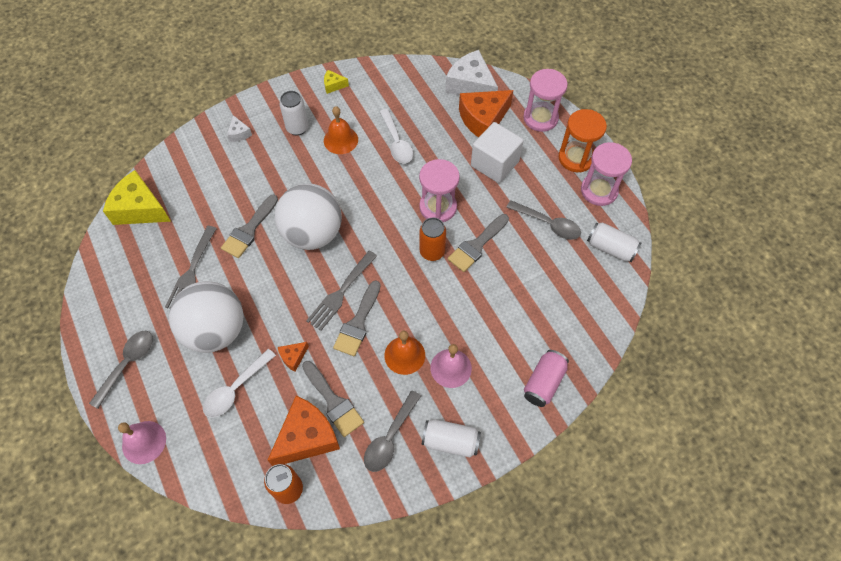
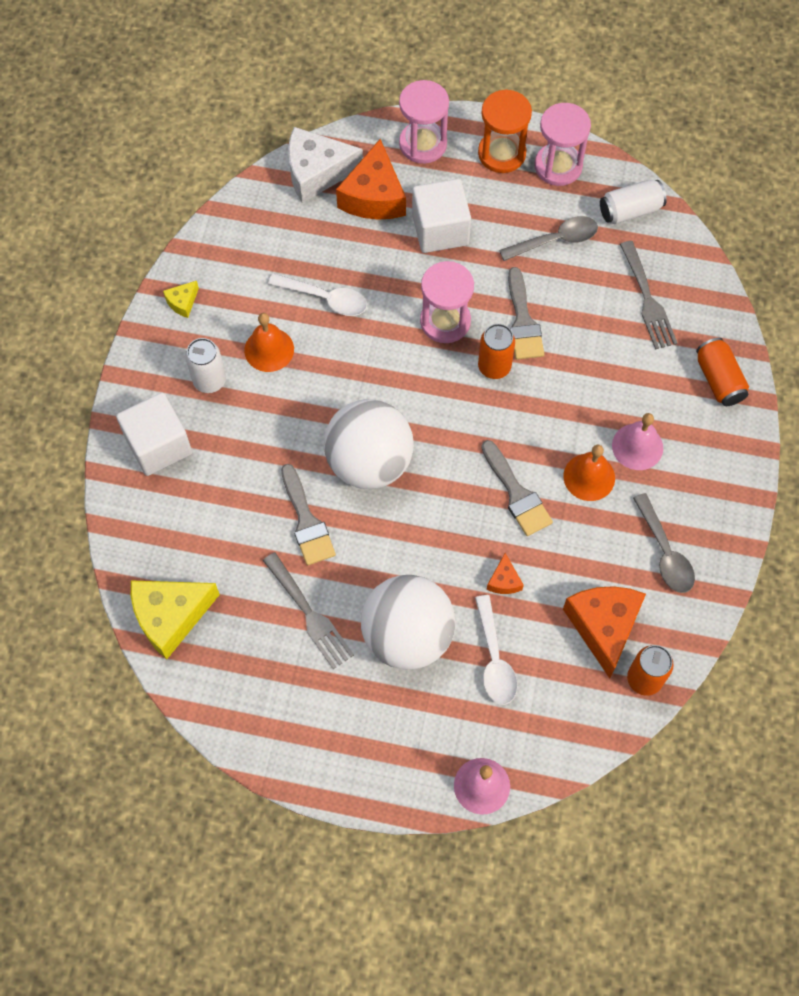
camera: 50 degrees left, 5 degrees up
(127, 364) = (373, 749): grey spoon -> none
(239, 133) = (158, 445): white cheese -> white cube
(333, 402) = (585, 577): grey brush -> none
(340, 293) = (467, 485): grey fork -> grey fork (648, 300)
(450, 441) = (711, 502): white can -> none
(544, 383) = (719, 379): pink can -> orange can

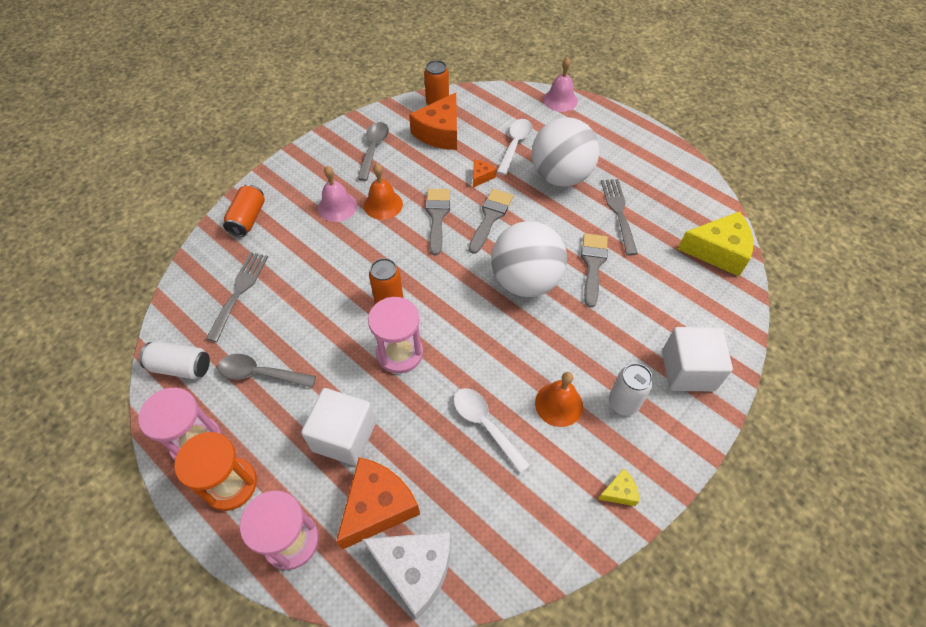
camera: 150 degrees left, 10 degrees down
(523, 321) = (341, 322): grey brush -> grey brush (490, 217)

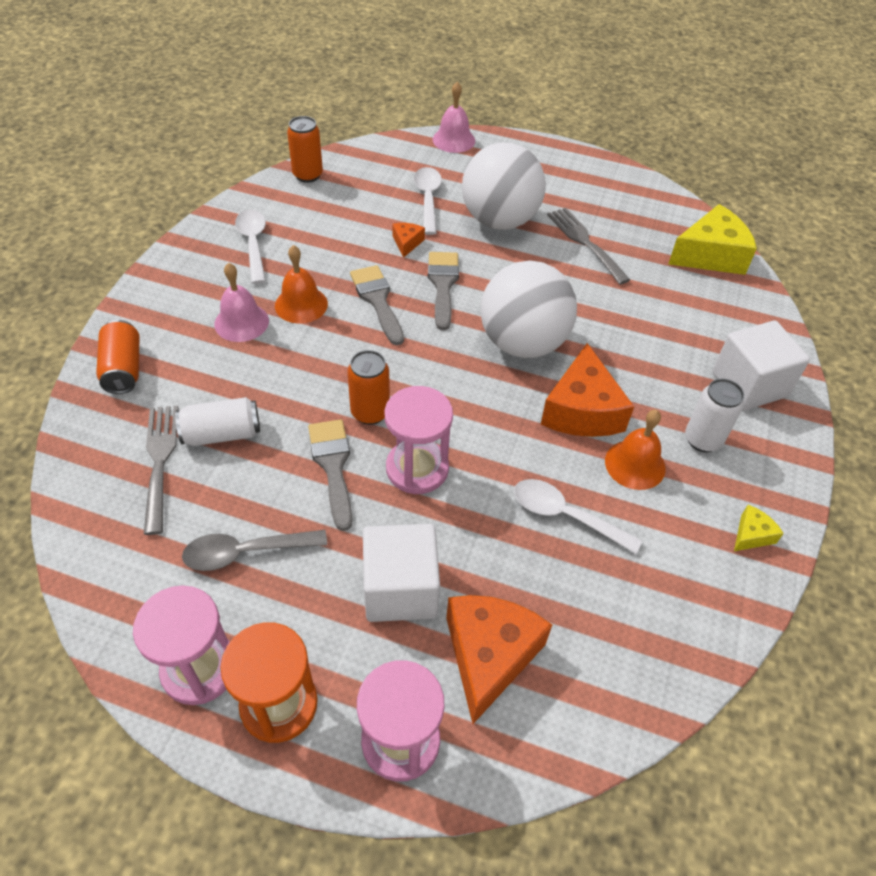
camera: 25 degrees left, 5 degrees down
(181, 367) = (125, 581): white can -> white can (222, 434)
(373, 149) = (253, 244): grey spoon -> white spoon
(415, 569) = (575, 711): white cheese -> none
(440, 133) = (329, 206): orange cheese -> orange cheese (582, 410)
(593, 264) = (588, 304): grey brush -> grey brush (333, 466)

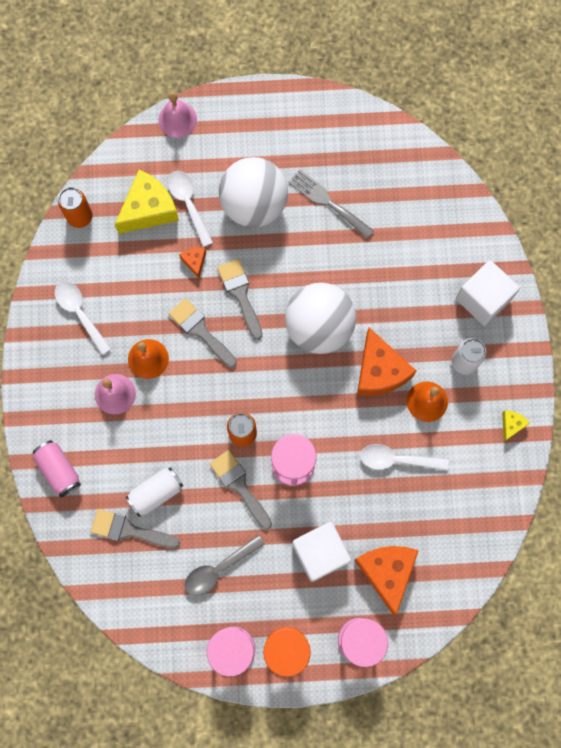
camera: 20 degrees left, 25 degrees up
(123, 369) = (59, 470): orange can -> pink can
(160, 461) = (129, 530): grey fork -> grey brush
(710, 255) = (425, 176): yellow cheese -> yellow cheese (149, 209)

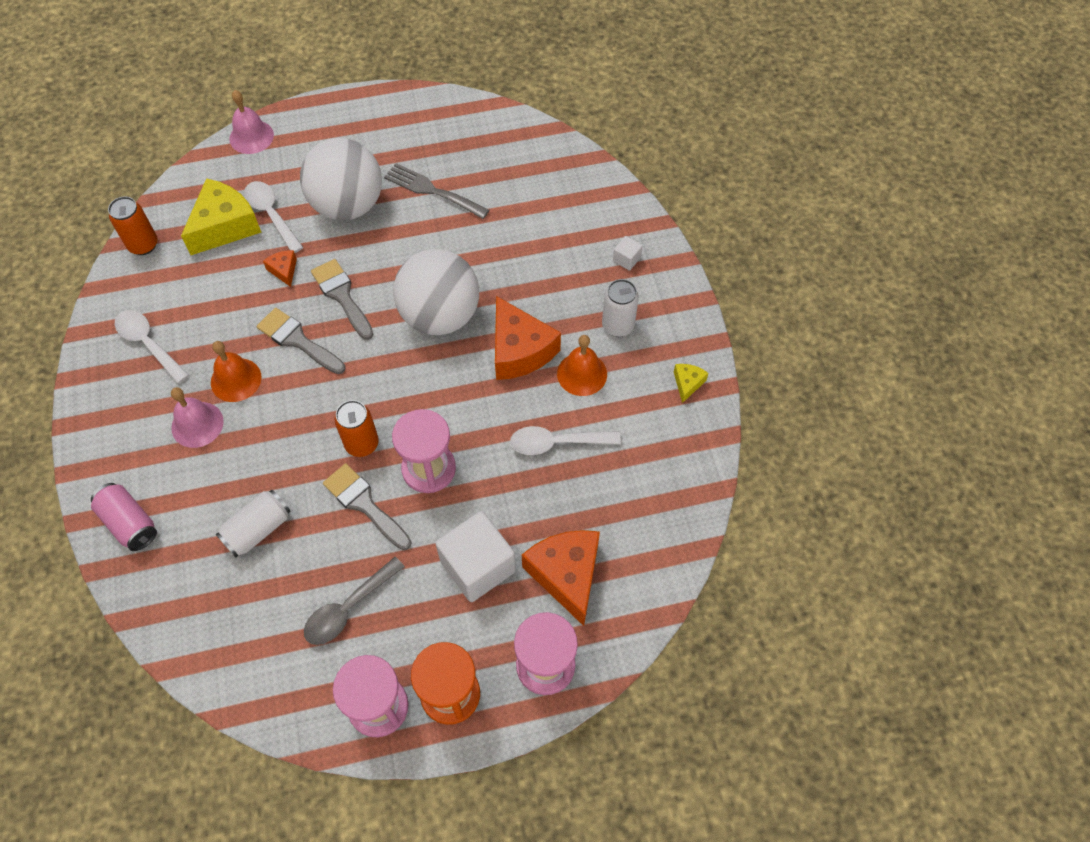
camera: 10 degrees left, 15 degrees down
(129, 530) = (226, 580): grey brush -> none
(483, 299) = (626, 259): white cube -> white cube, size x0.43

